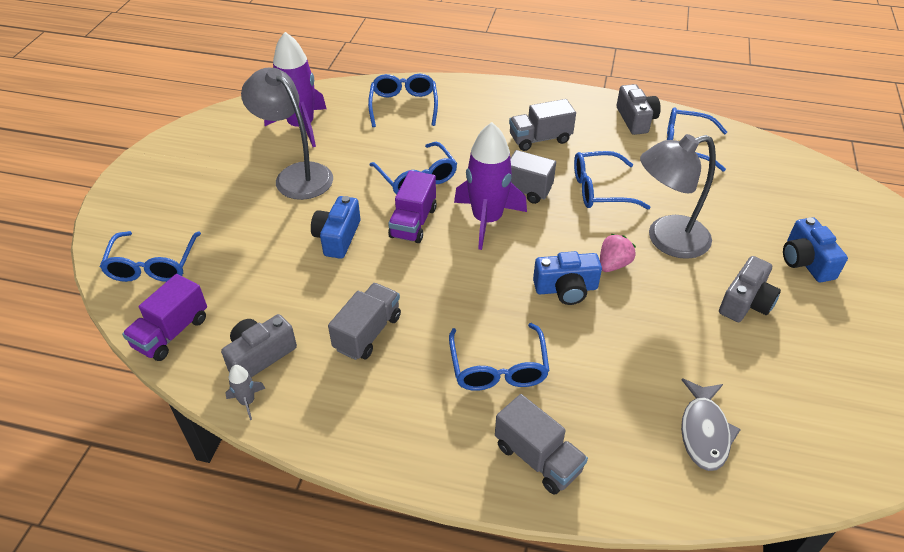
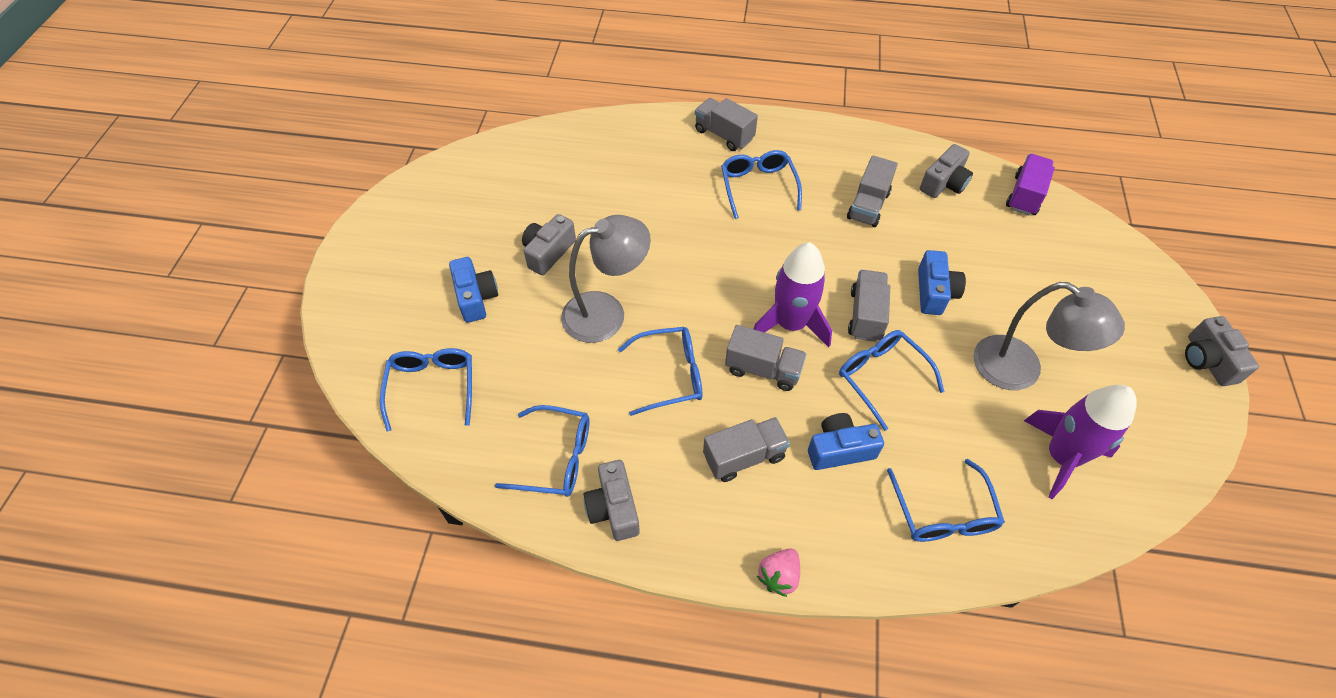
camera: 175 degrees right, 10 degrees up
(132, 172) = (1207, 360): none -> grey camera
(153, 265) = (1088, 251): blue glasses -> blue glasses (432, 387)
(247, 402) = (934, 153): grey rocket -> none
(413, 222) = (865, 315): purple truck -> grey truck
(566, 289) = (707, 254): blue camera -> blue camera (840, 449)
(613, 264) = (662, 281): pink strawberry -> pink strawberry (779, 576)
(704, 431) = (609, 156): grey fish -> none

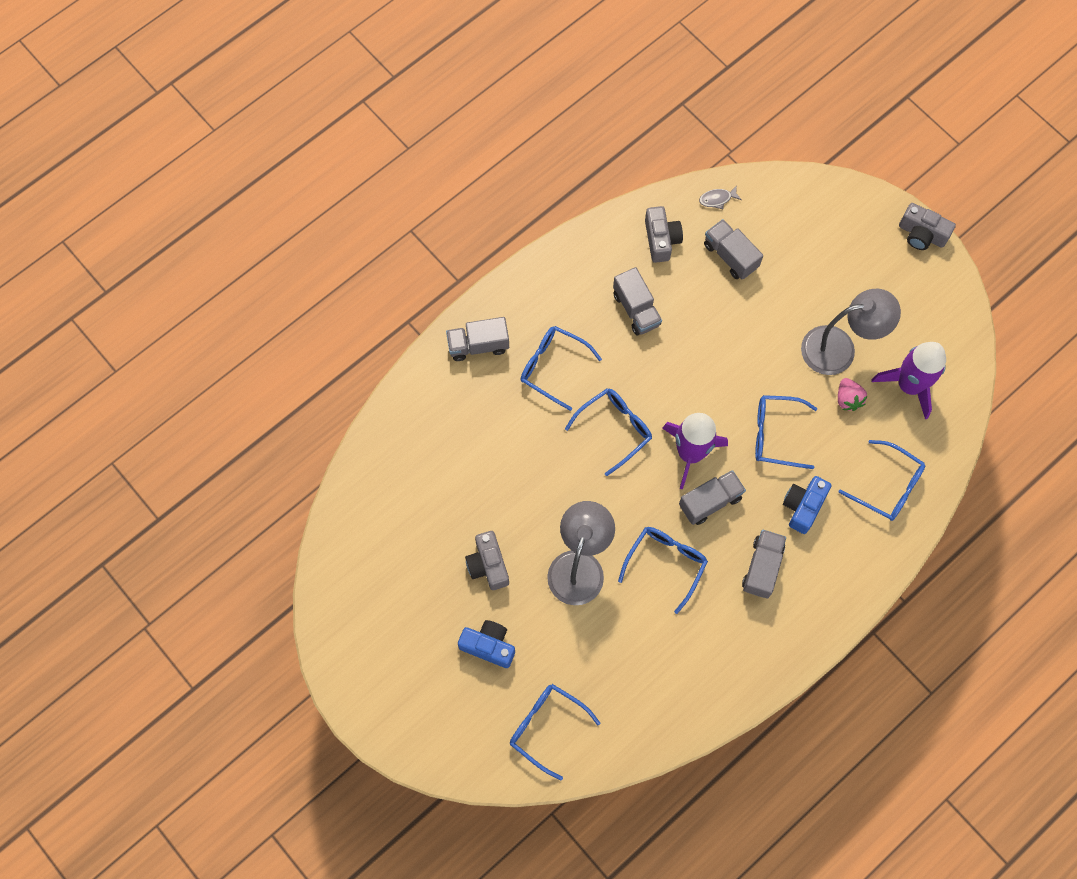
camera: 50 degrees left, 15 degrees up
(556, 458) = (670, 683): blue glasses -> blue glasses (615, 429)
(613, 508) = (734, 674): grey camera -> none
(779, 576) = (851, 613): pink strawberry -> pink strawberry (848, 399)
(865, 315) = (723, 400): grey truck -> grey truck (730, 256)
(934, 292) = (743, 339): blue camera -> none
(1024, 195) = (717, 199): purple truck -> grey fish

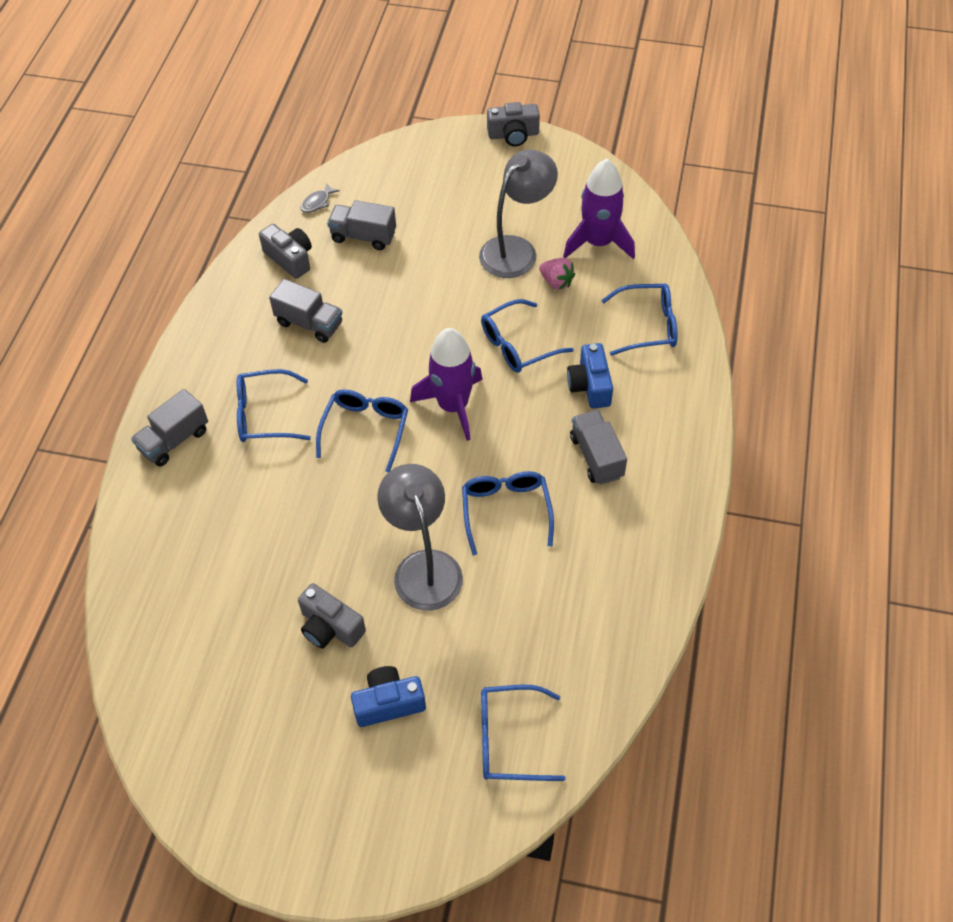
camera: 35 degrees left, 15 degrees down
(710, 501) = (504, 433): grey truck -> none

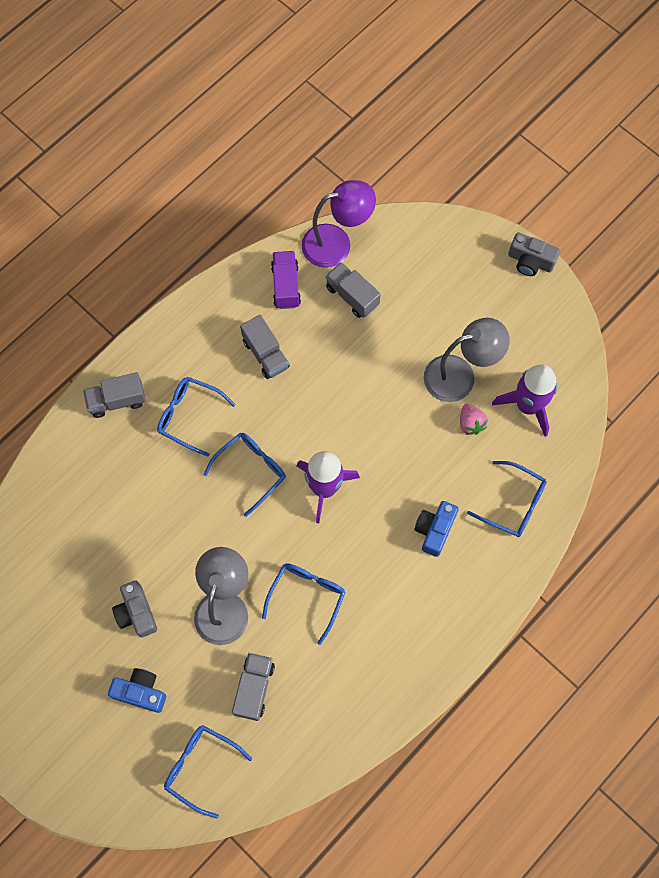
camera: 30 degrees right, 15 degrees up
(290, 258) = (286, 286): grey camera -> purple truck
(317, 202) = (336, 243): grey fish -> purple lamp
(517, 345) = (404, 463): blue glasses -> none
(596, 457) = (399, 592): grey truck -> grey truck (254, 688)

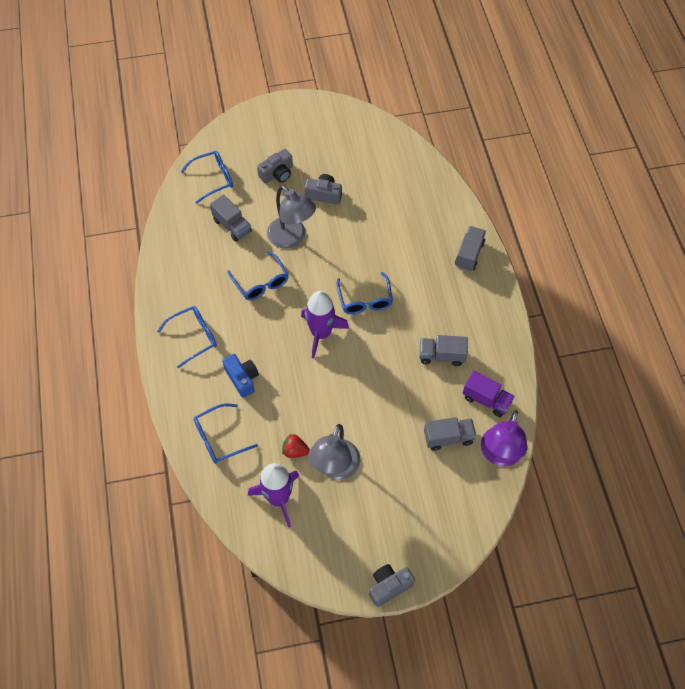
camera: 125 degrees right, 10 degrees down
(141, 692) = (277, 174): blue camera -> grey camera
(189, 416) = (429, 287): blue glasses -> blue glasses (194, 337)
(471, 423) = (295, 451): pink strawberry -> red strawberry

